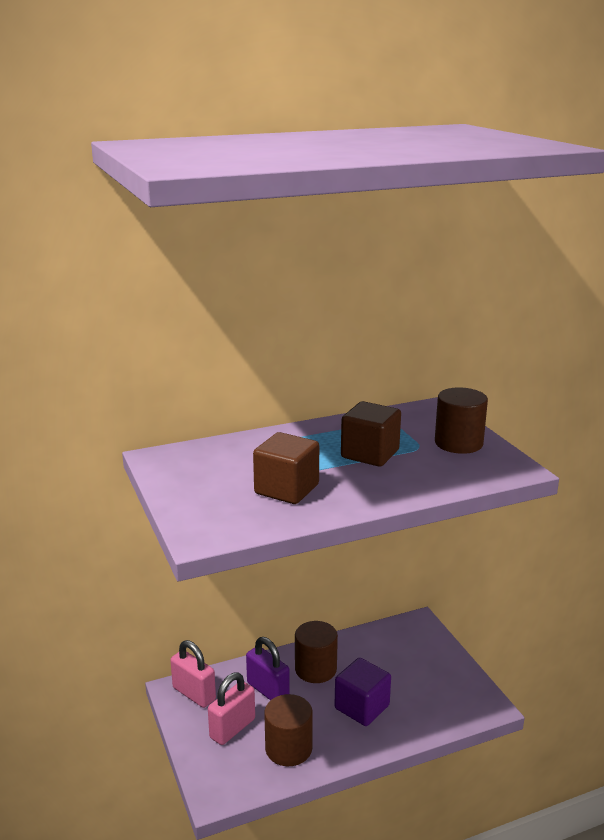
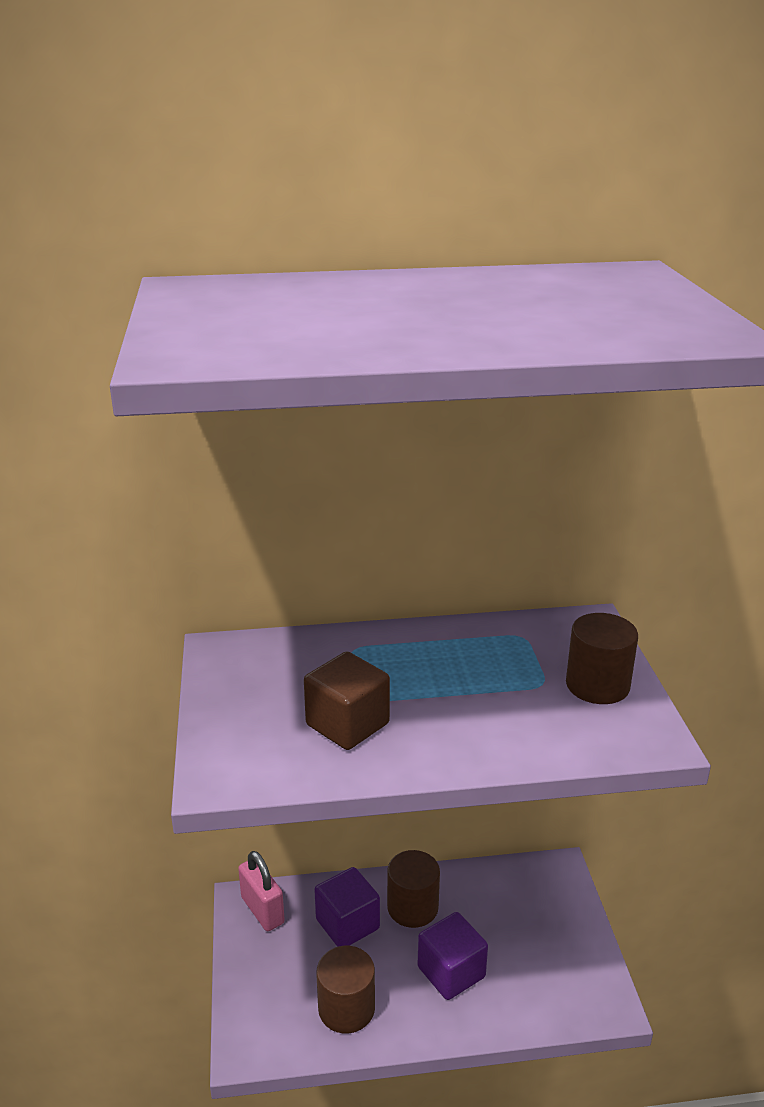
camera: 15 degrees right, 5 degrees up
(232, 728) = (291, 966): pink padlock -> none
(268, 690) = (347, 924): purple padlock -> purple cube
(370, 454) = (474, 685): brown cube -> none

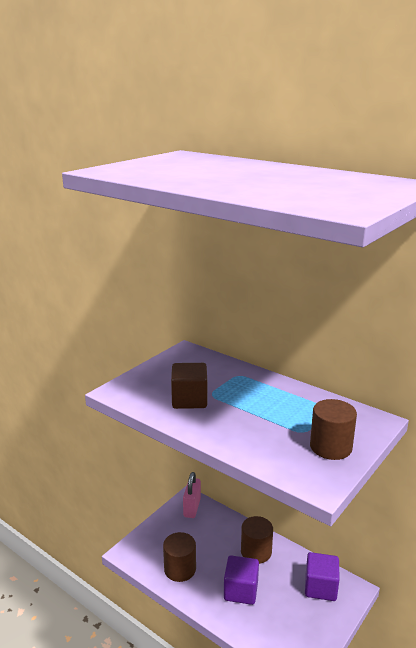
camera: 45 degrees right, 5 degrees down
(347, 924) = (219, 537): purple cube -> purple cube (320, 587)

